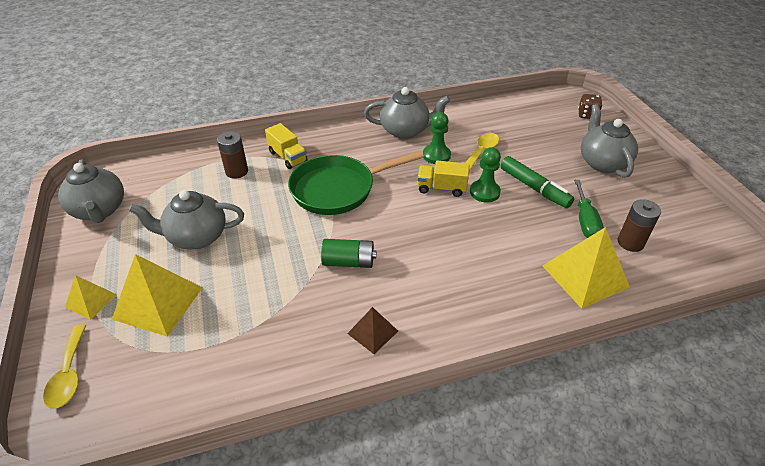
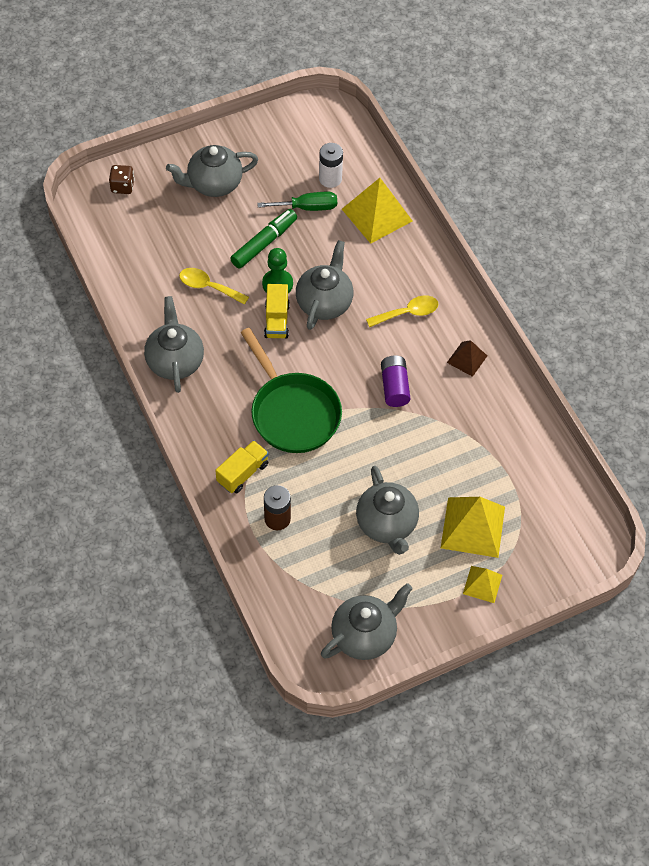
camera: 100 degrees left, 15 degrees up
(69, 374) = (556, 564): yellow spoon -> yellow spoon (407, 313)
(349, 262) = (394, 387): green battery -> purple battery
(436, 155) = (220, 328): green pawn -> none
(461, 221) = (324, 303): none -> grey teapot
(630, 242) = (330, 179): brown battery -> white battery

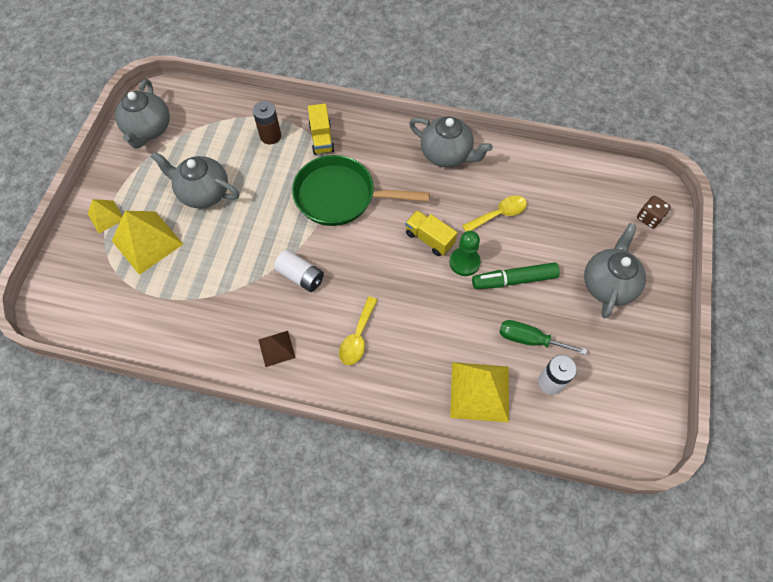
camera: 130 degrees right, 5 degrees up
(264, 243) = (514, 280): green marker -> green marker turned 90 degrees clockwise
(307, 207) = (529, 339): green screwdriver -> green screwdriver turned 75 degrees clockwise
(324, 303) = (419, 283): grey teapot -> none
(394, 387) = (300, 276): purple battery -> white battery

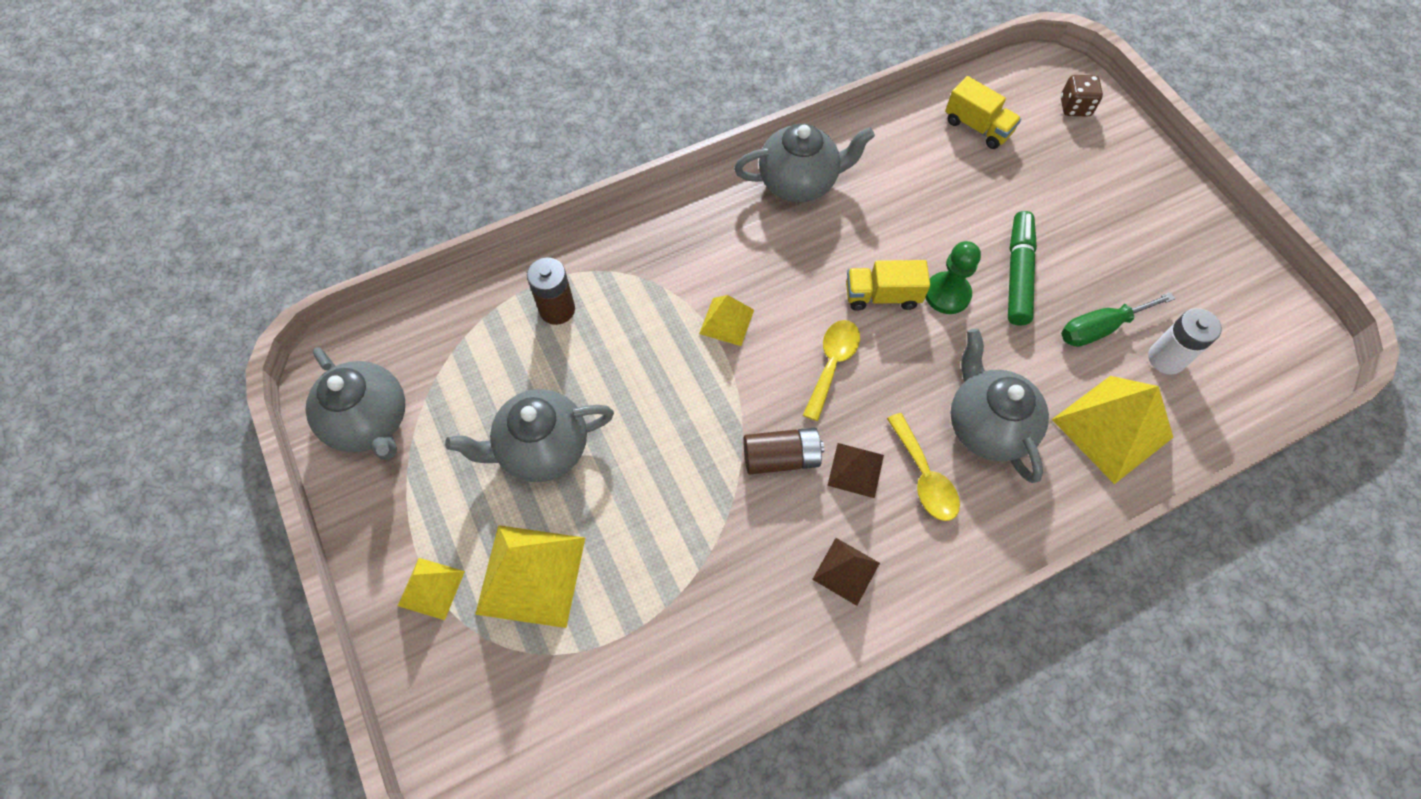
camera: 40 degrees left, 0 degrees up
(300, 276) = (781, 458): white battery -> brown battery
(321, 138) = (628, 266): yellow truck -> yellow truck (977, 127)
(329, 308) = (856, 470): none -> brown pyramid
(340, 196) = (727, 321): green pan -> yellow pyramid
(499, 214) = (926, 211): yellow spoon -> yellow spoon (832, 364)
(514, 280) = (1017, 274): green marker -> green marker turned 150 degrees clockwise
(608, 284) = (1110, 208): grey teapot -> grey teapot (987, 426)

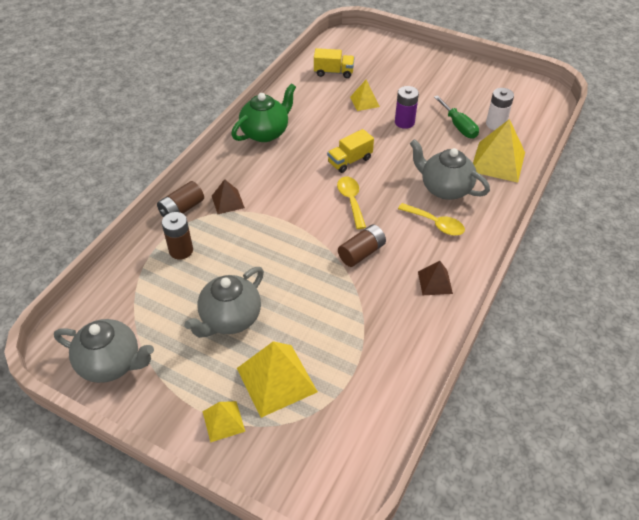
camera: 35 degrees left, 15 degrees down
(602, 246) = (182, 209): none -> brown battery
(727, 321) = (281, 209): yellow pyramid -> yellow pyramid (364, 101)
(799, 182) = (265, 132): grey teapot -> green teapot
(856, 470) = (402, 238): brown pyramid -> brown pyramid (228, 201)
(947, 294) = (380, 145): green pawn -> none
(1017, 274) = (404, 122): green marker -> purple battery
(1075, 107) = (371, 46): brown dice -> none
(1100, 328) = (458, 126): green screwdriver -> green screwdriver turned 60 degrees counterclockwise

